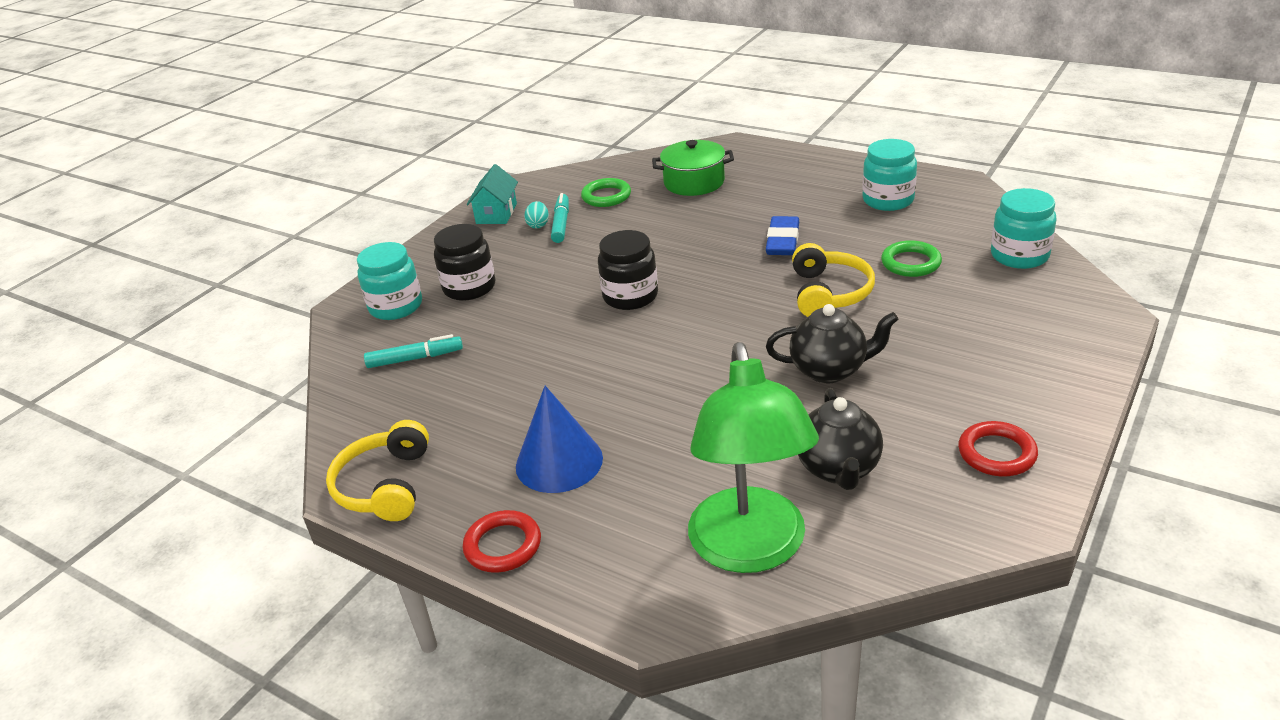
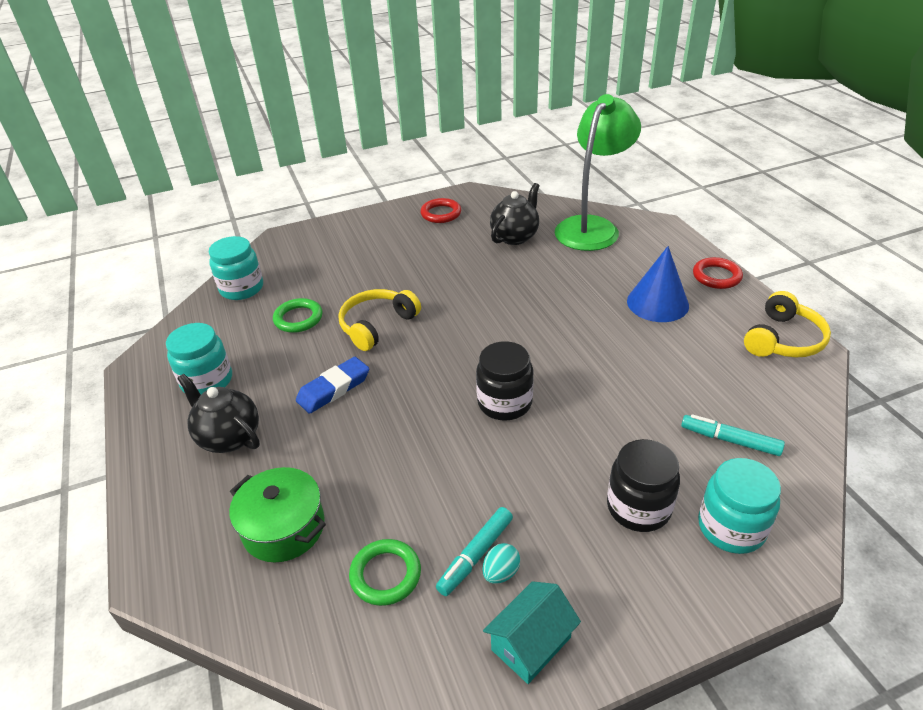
camera: 145 degrees left, 5 degrees up
(829, 370) = (452, 279): black teapot -> black teapot (229, 437)

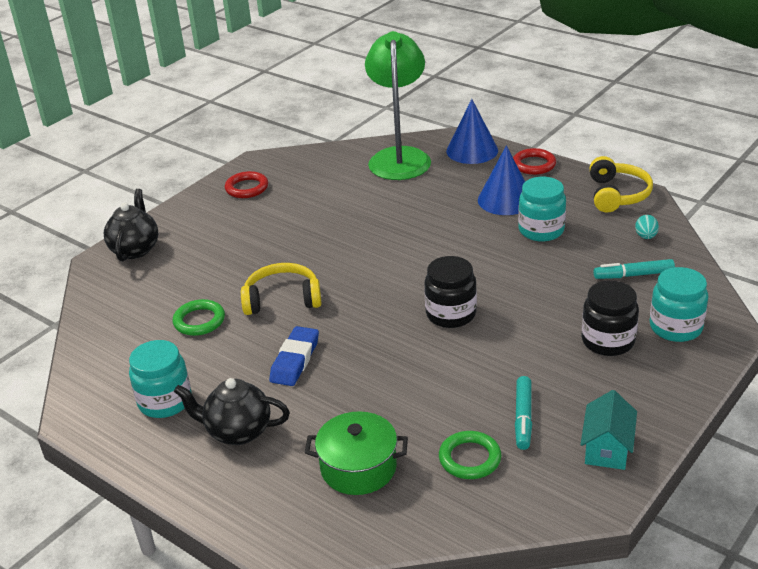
camera: 30 degrees left, 5 degrees down
(242, 288) = (109, 317): turquoise jar -> turquoise jar (541, 230)
(377, 325) = (282, 299): yellow headphones -> yellow headphones turned 75 degrees clockwise
(501, 573) = (550, 419): turquoise egg -> turquoise egg (646, 236)
(515, 237) = (338, 186): black teapot -> black teapot (135, 249)
(665, 242) = (472, 150): none -> blue cone

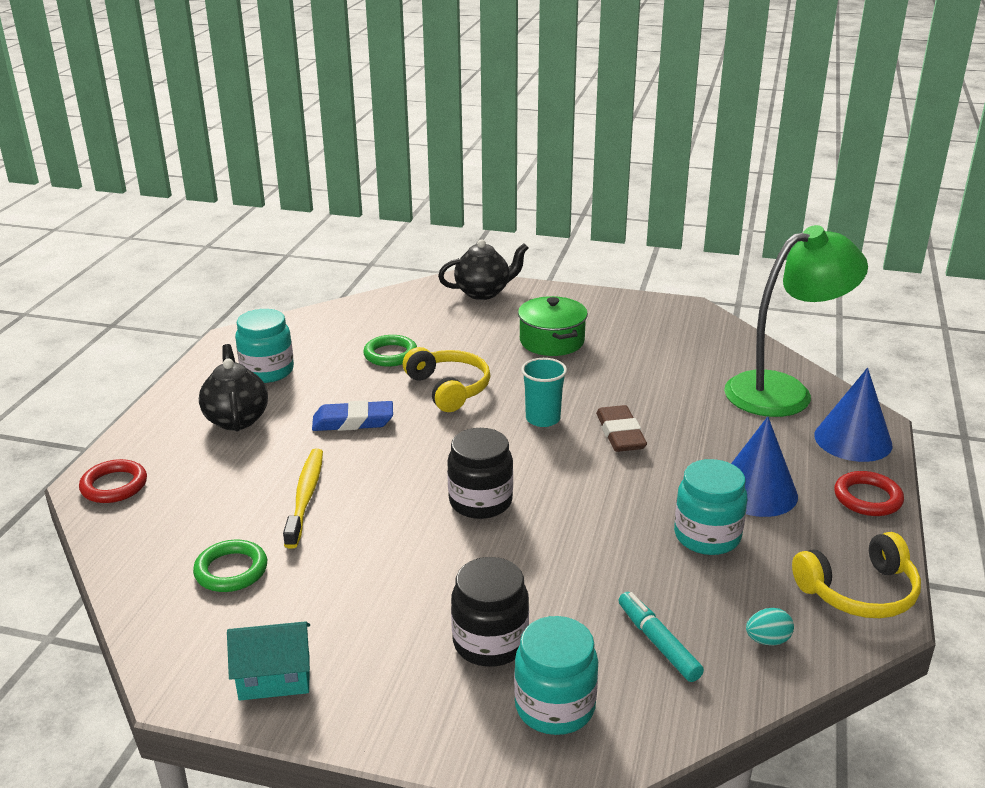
camera: 65 degrees right, 5 degrees down
(247, 188) = (632, 316): red ring -> red ring (114, 486)
(358, 468) = (201, 500): green pot -> green pot (551, 341)
(362, 263) = (543, 419): none -> turquoise cup
(391, 403) = (305, 497): none -> yellow toothbrush
(405, 234) = (620, 434): none -> brown eraser
(523, 417) = (311, 597): turquoise marker -> none

